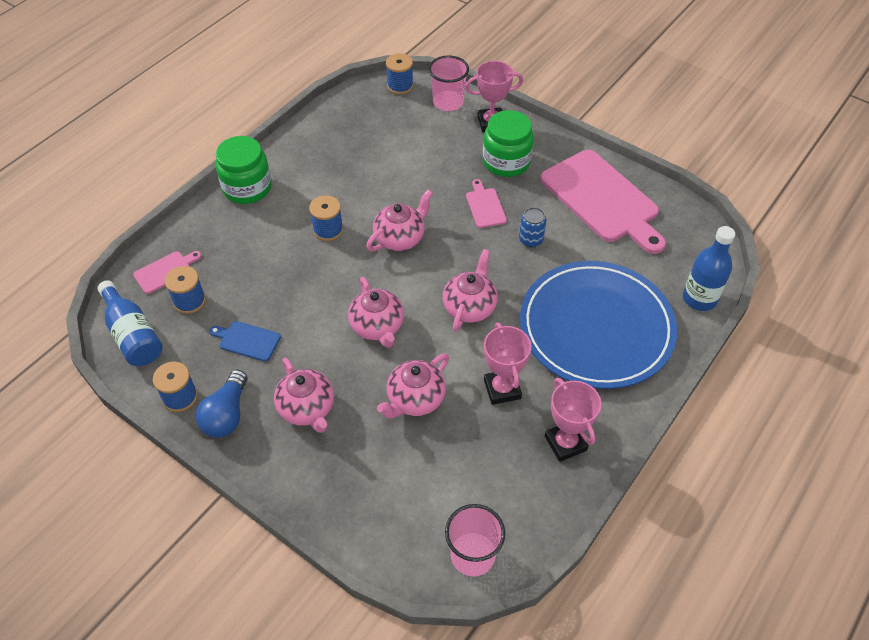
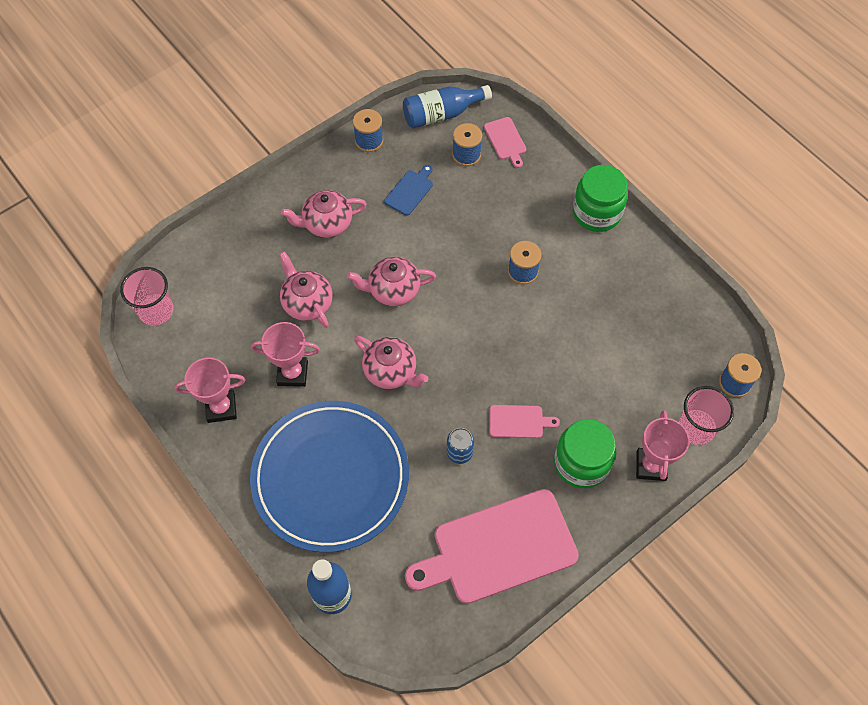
camera: 105 degrees right, 10 degrees up
(227, 414) = (341, 169): blue light bulb -> none
(400, 238) = (495, 331): pink teapot -> none

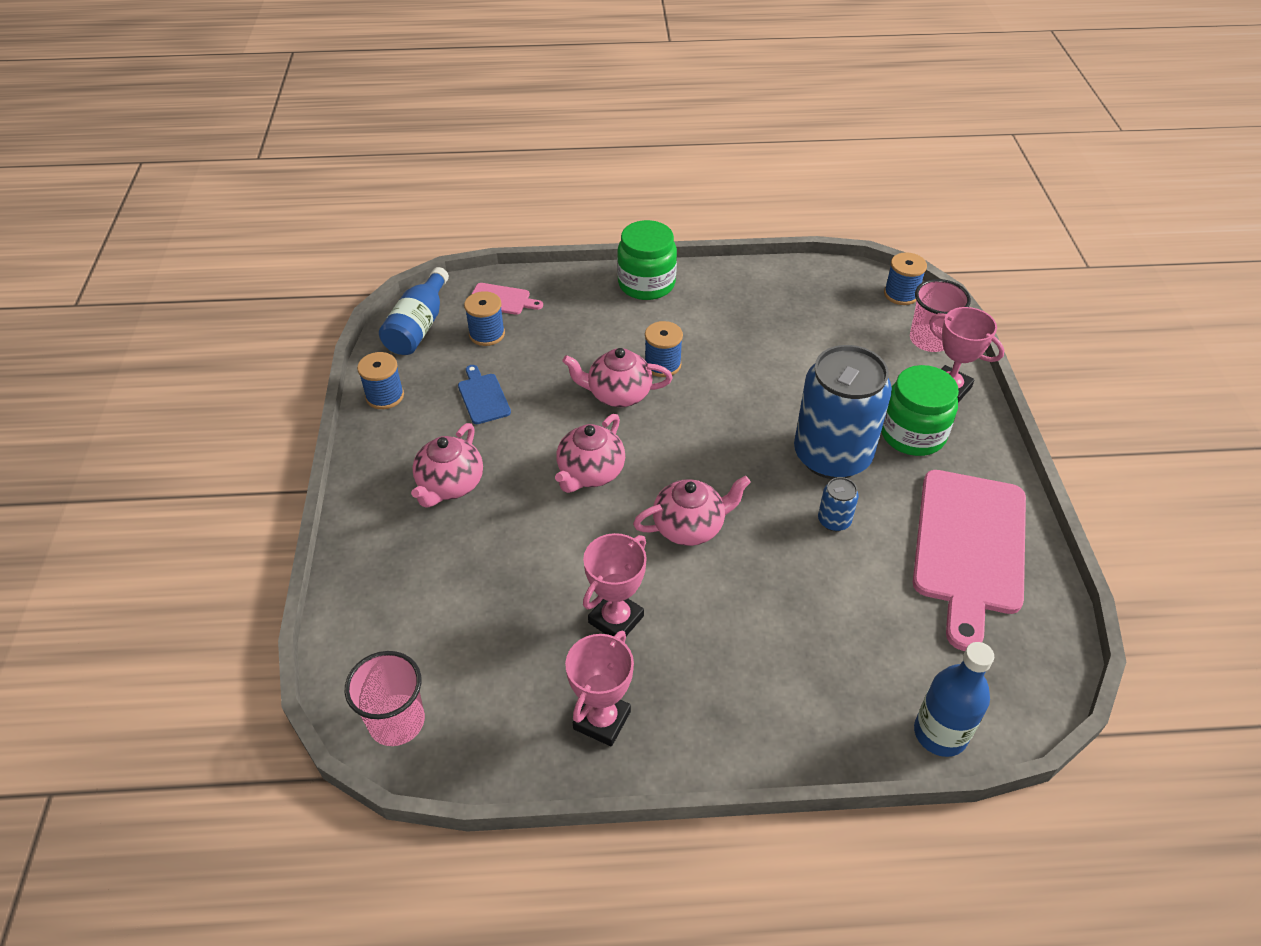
camera: 55 degrees left, 15 degrees down
(307, 303) = (535, 556): pink teapot -> pink teapot (618, 394)
(330, 477) = (783, 654): blue plate -> none
(518, 421) = (832, 455): pink cutting board -> blue can

